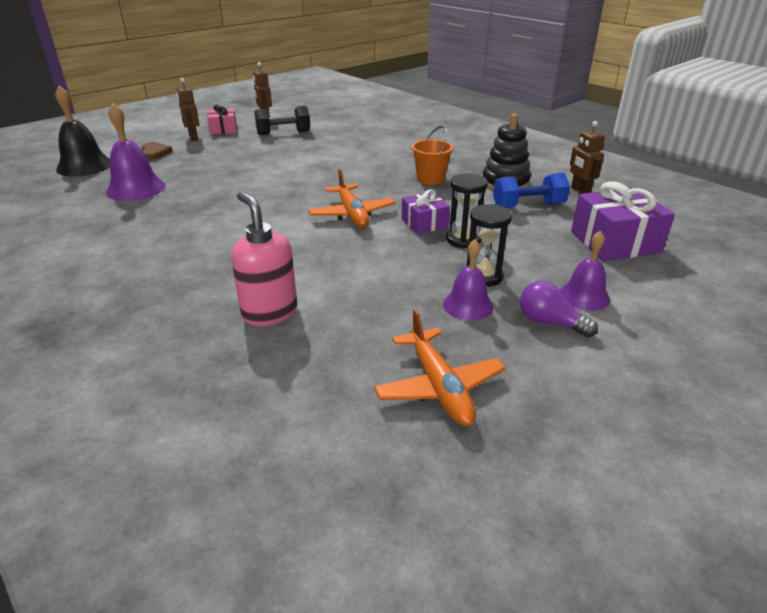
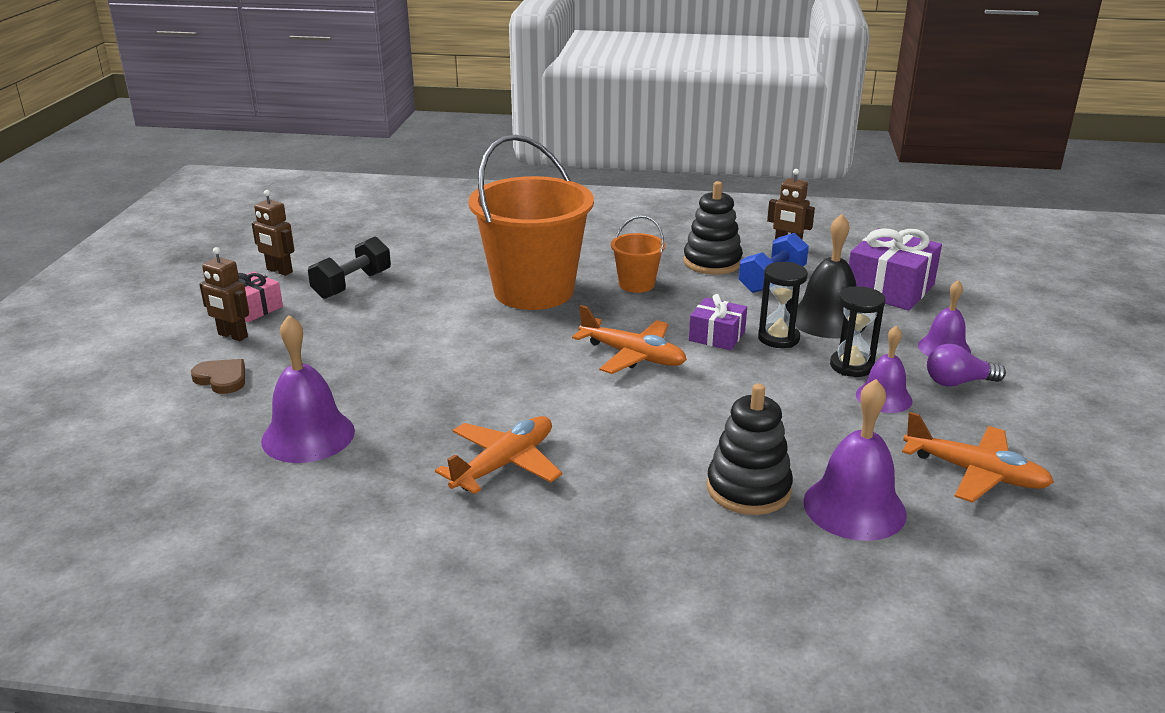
camera: 40 degrees left, 5 degrees down
(84, 166) = (148, 439): black bell -> black bell (827, 319)
(182, 237) = (504, 464): none -> orange plane
(269, 312) = (748, 489): pink soap dispenser -> black stacking toy
(309, 358) = (854, 507): none -> purple bell
(364, 163) = (533, 291): none -> orange bucket

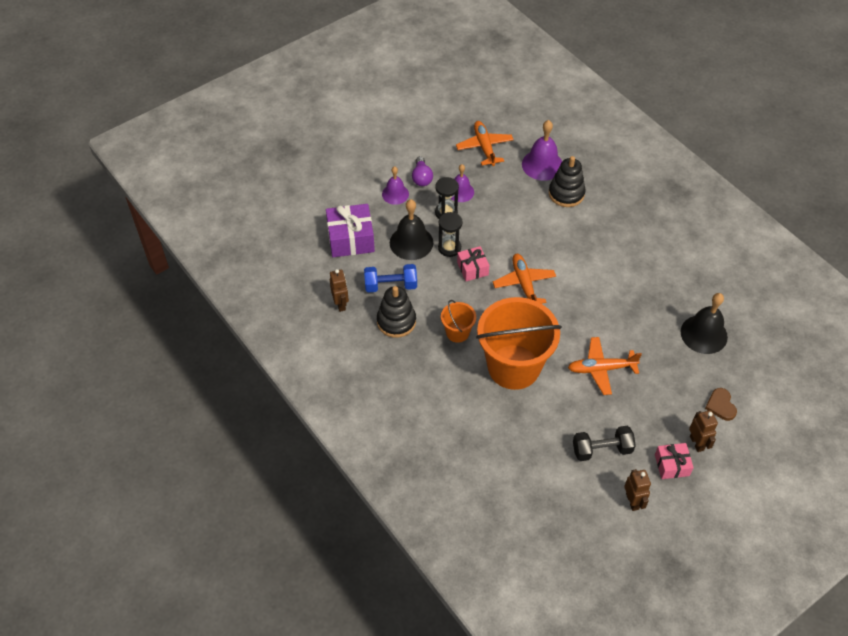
camera: 135 degrees left, 25 degrees up
(308, 435) = (704, 334): purple bell -> black bell
(504, 464) = (638, 263): orange plane -> orange plane (601, 369)
(717, 336) = (472, 268): purple gift -> pink gift
(958, 382) = (421, 177): purple light bulb -> purple light bulb turned 45 degrees clockwise

